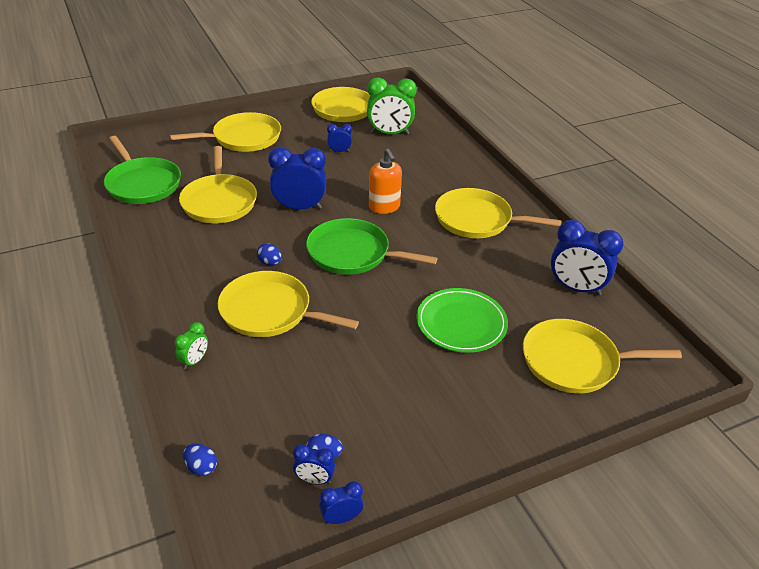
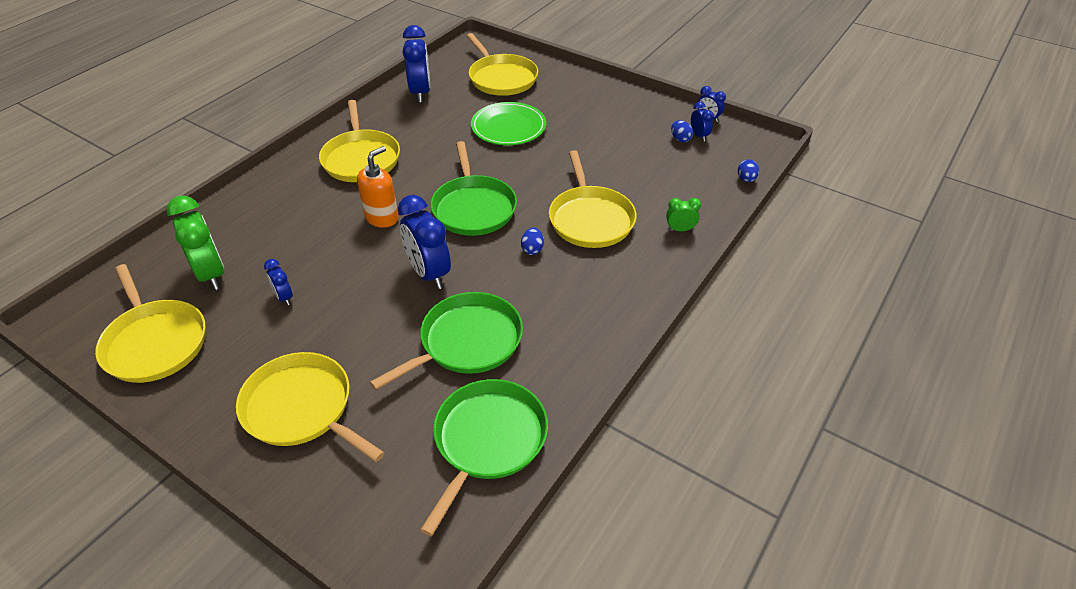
camera: 120 degrees left, 5 degrees up
(219, 201) = (466, 342): yellow pan -> green pan

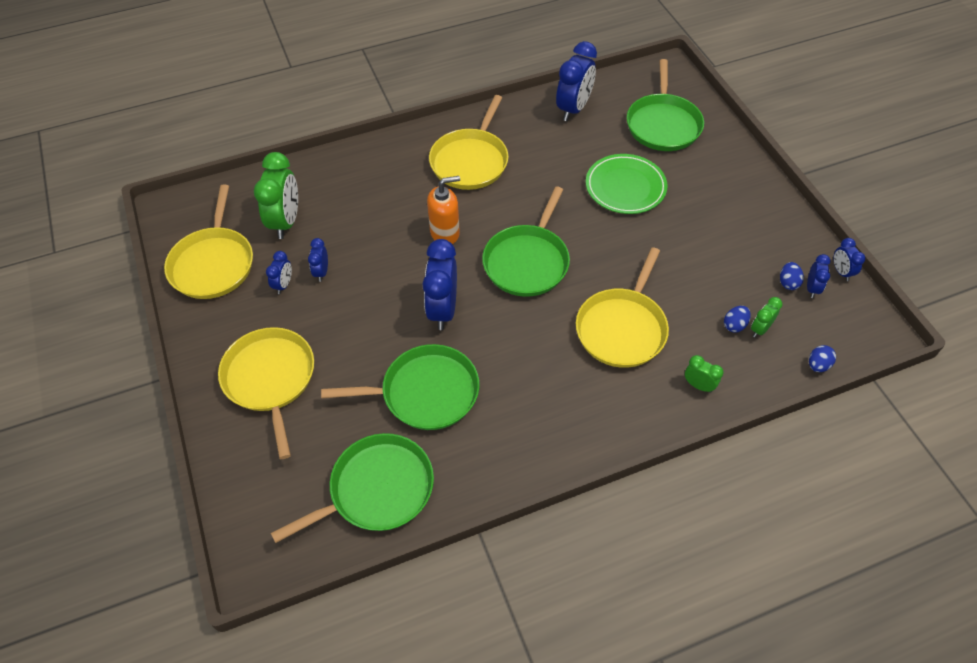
camera: 35 degrees right, 10 degrees up
(251, 325) = (283, 284): none -> blue clock
(501, 78) = (663, 124): yellow pan -> green pan
(532, 249) = (545, 332): blue egg -> blue egg (734, 325)
(688, 175) = (760, 329): none -> green clock

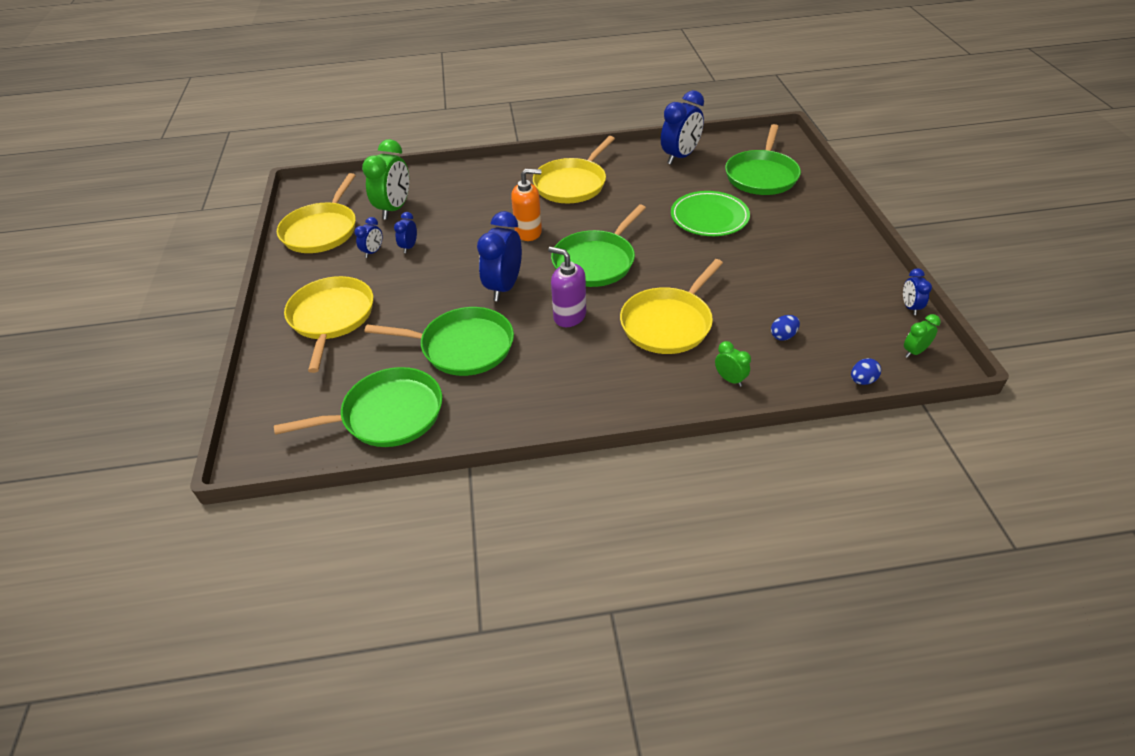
camera: 15 degrees right, 10 degrees down
(522, 335) = (569, 316): none -> purple soap dispenser
(760, 329) = (809, 342): green clock -> green clock (914, 352)
(788, 283) = (850, 309): blue egg -> none
(812, 288) = (874, 317): blue clock -> none

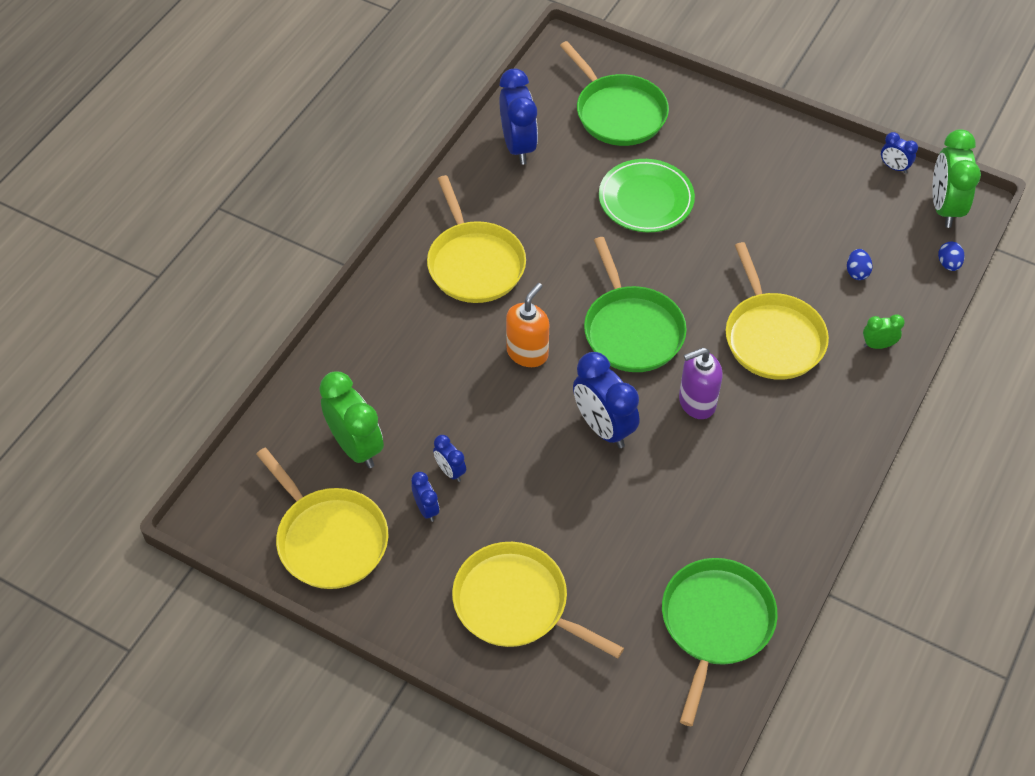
camera: 55 degrees left, 10 degrees up
(462, 346) = (667, 512): green pan -> none
(914, 352) = (944, 208): green clock -> green clock, size x2.00

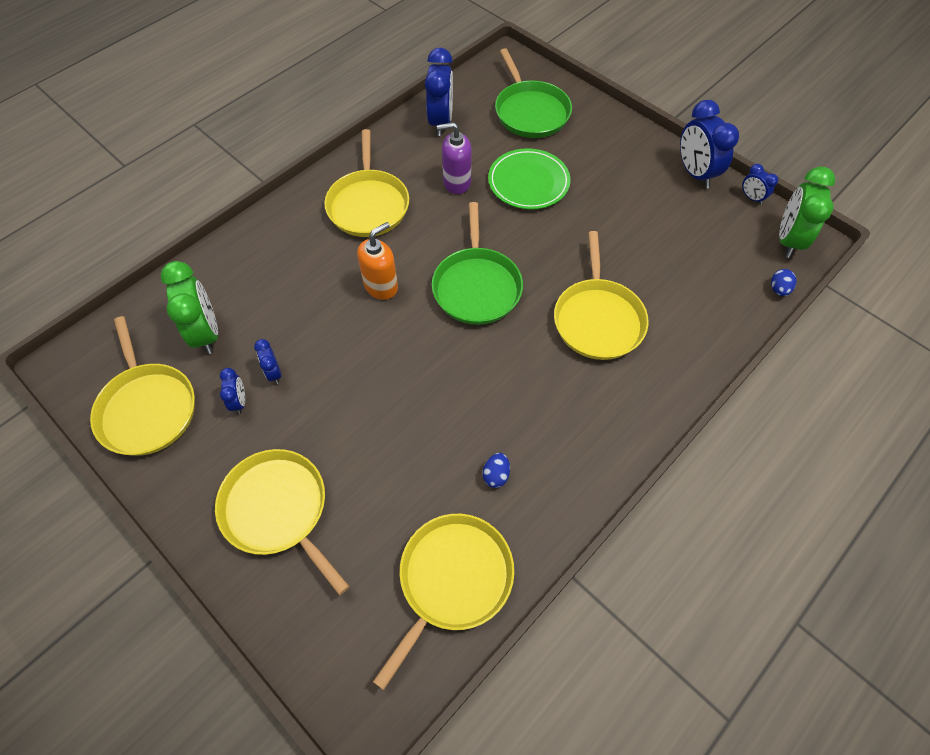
camera: 15 degrees right, 5 degrees up
(603, 427) = (420, 365): blue clock -> blue clock (695, 173)
(696, 402) = (510, 362): purple soap dispenser -> purple soap dispenser (456, 182)
(715, 623) = (452, 579): green pan -> yellow pan
(857, 272) = (692, 279): blue egg -> blue egg (496, 475)
(878, 345) = (692, 347): green clock -> none

